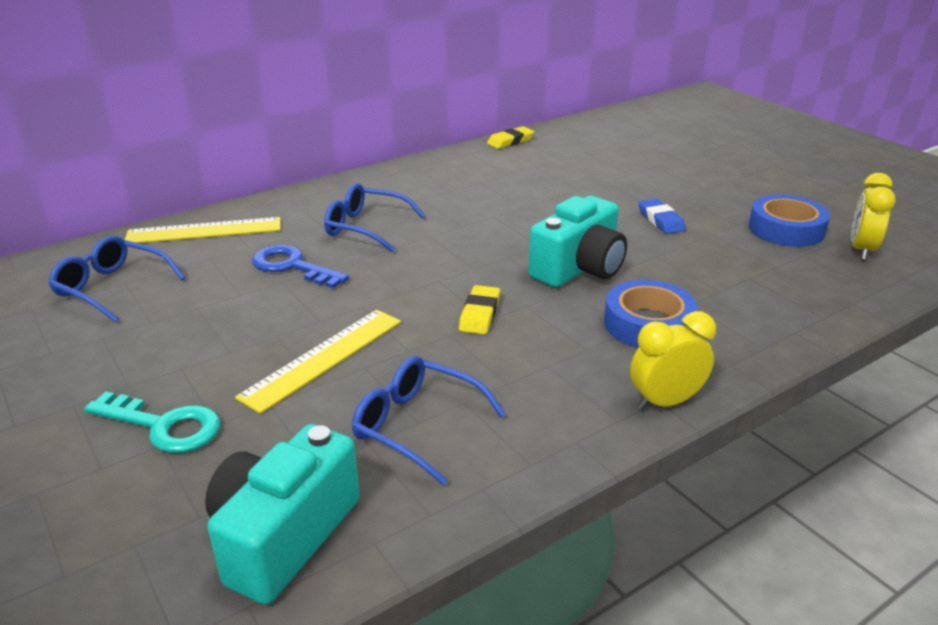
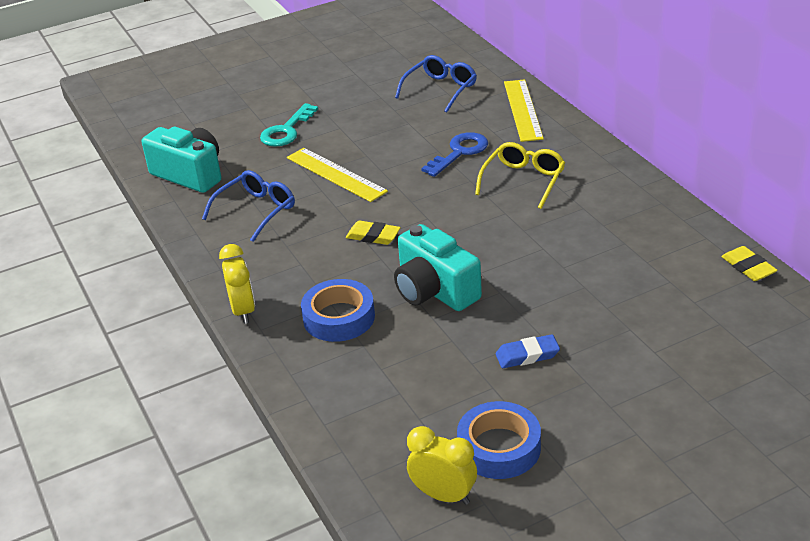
camera: 100 degrees right, 5 degrees up
(366, 227) = (523, 181): blue glasses -> yellow glasses

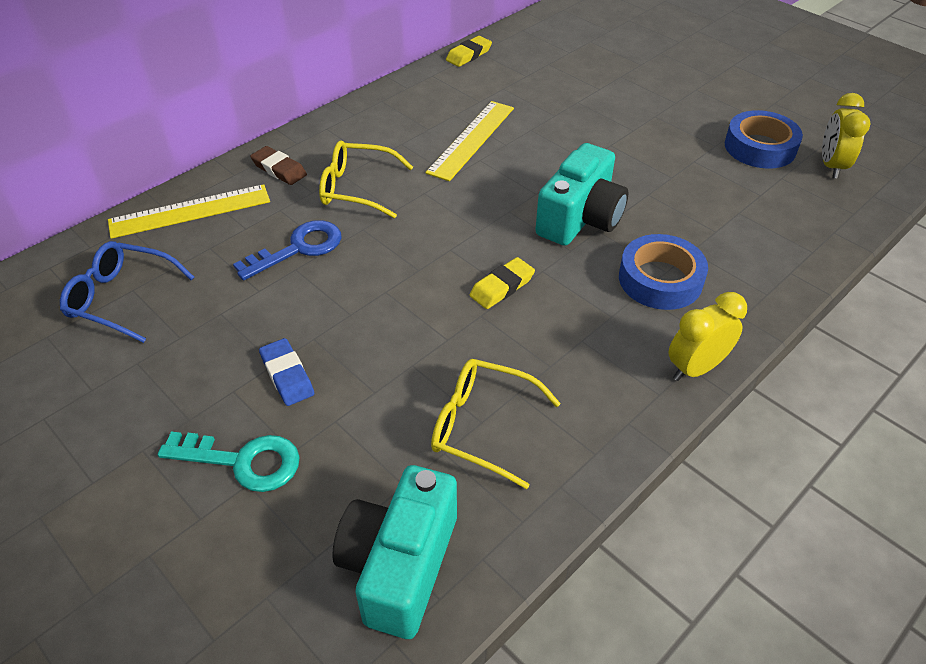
camera: 110 degrees left, 10 degrees up
(256, 211) = (482, 426): blue glasses -> yellow glasses
(336, 174) = (369, 359): yellow ruler -> yellow ruler (471, 139)
(373, 236) = (502, 287): yellow eraser -> yellow eraser turned 45 degrees clockwise
(459, 152) = (299, 248): blue key -> blue key turned 120 degrees clockwise
(527, 355) = (642, 148): blue eraser -> blue eraser (287, 375)
(563, 146) = (279, 169): none -> brown eraser

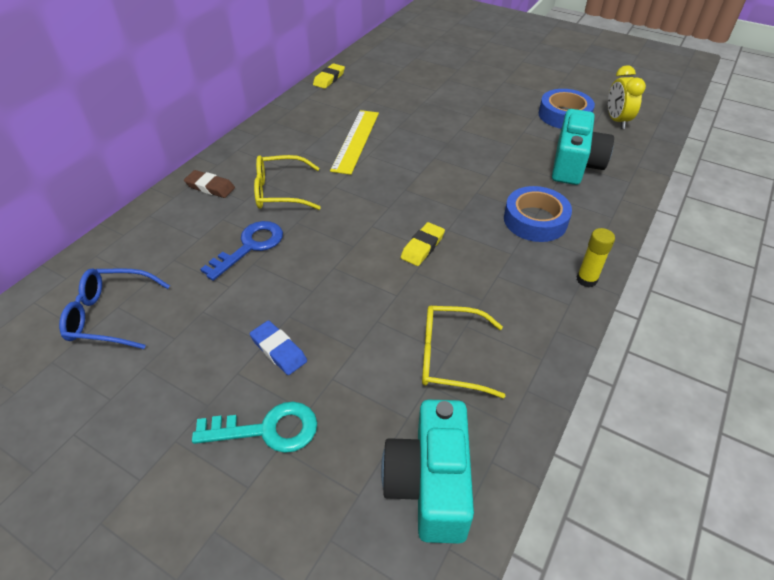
camera: 15 degrees left, 0 degrees up
(190, 211) = (146, 233): yellow ruler -> none
(580, 218) = (460, 186): turquoise camera -> turquoise camera (575, 165)
(695, 368) = (586, 280): yellow clock -> yellow glue stick

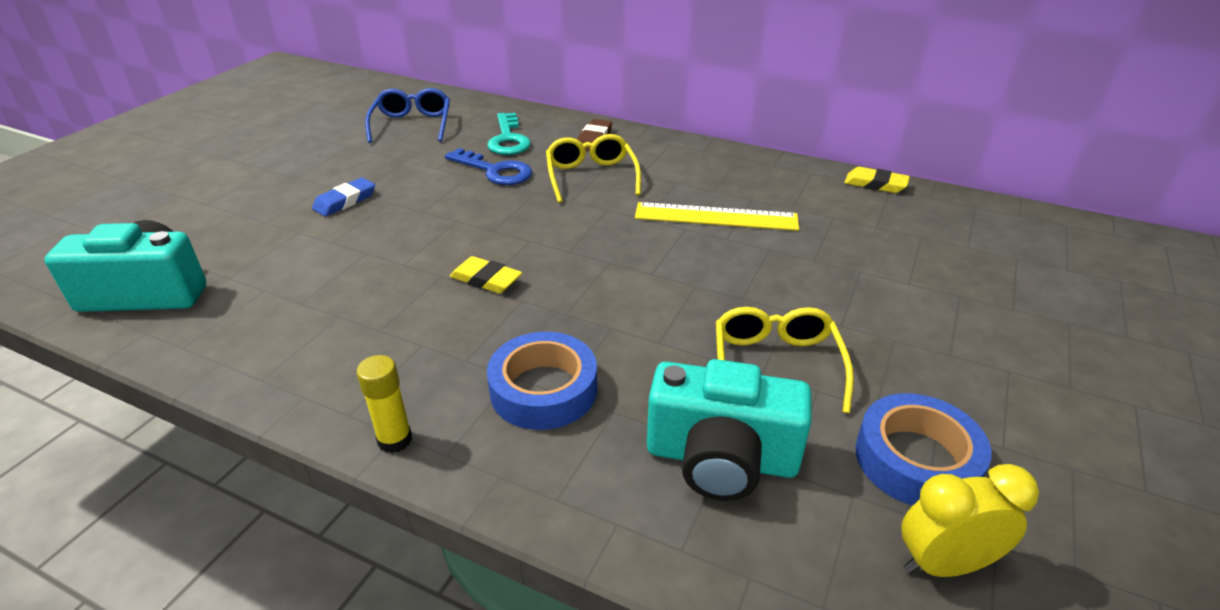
camera: 85 degrees right, 10 degrees down
(268, 429) = (256, 205): turquoise key -> turquoise key (508, 139)
(450, 357) = (294, 304): yellow glasses -> yellow glasses (776, 365)

